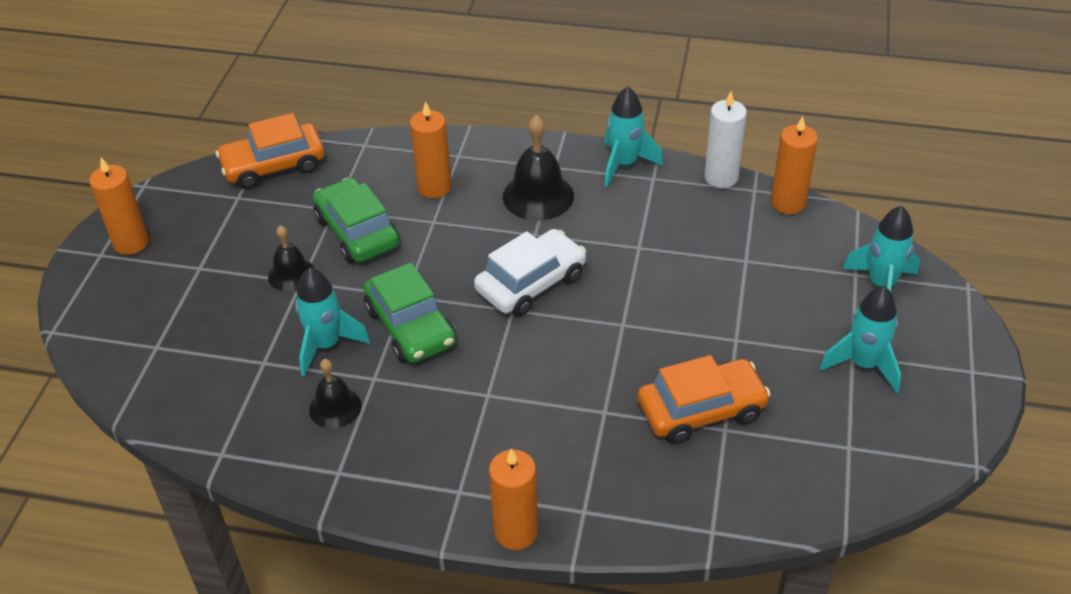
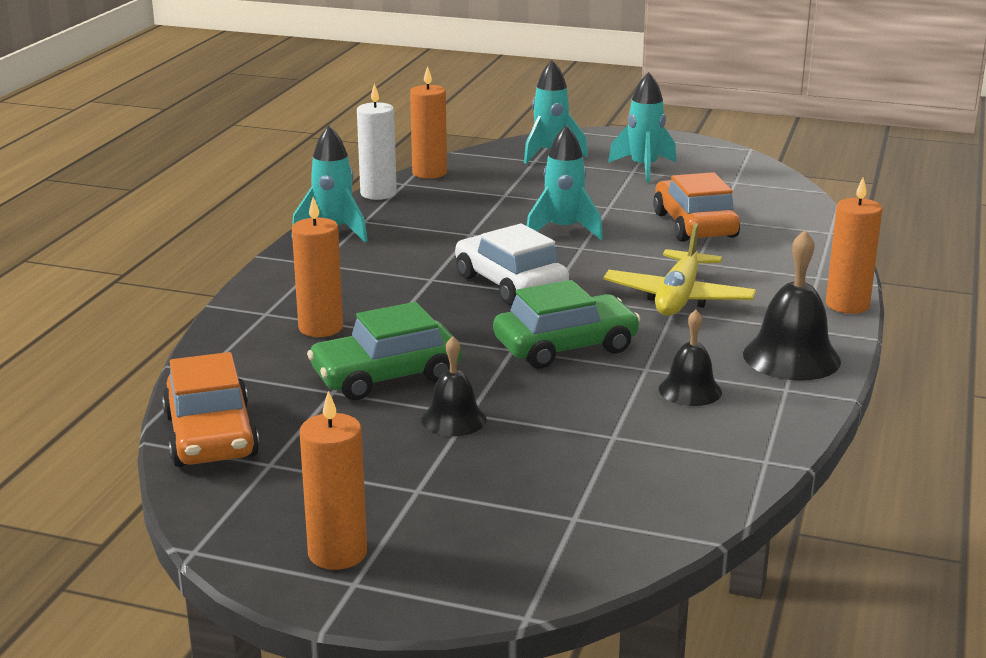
camera: 85 degrees left, 20 degrees down
(326, 345) = (588, 395): turquoise rocket -> turquoise rocket (563, 230)
(515, 398) = (678, 298): none -> yellow plane
(538, 196) = (366, 273): black bell -> black bell (791, 357)

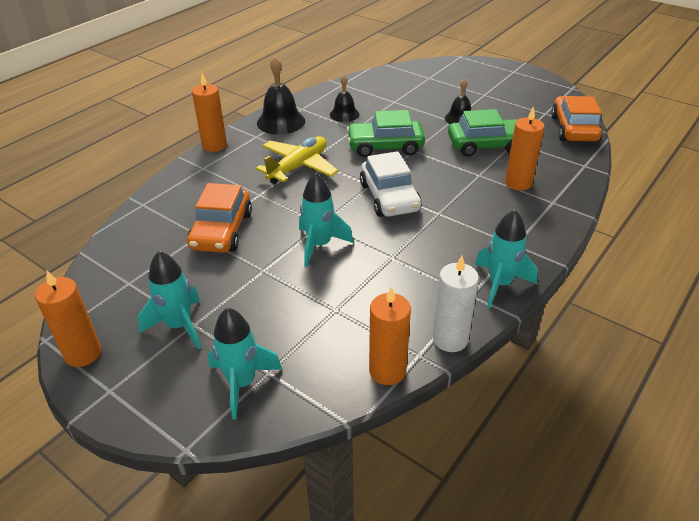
camera: 160 degrees left, 15 degrees up
(337, 553) = (519, 79): orange candle -> orange candle (83, 353)

